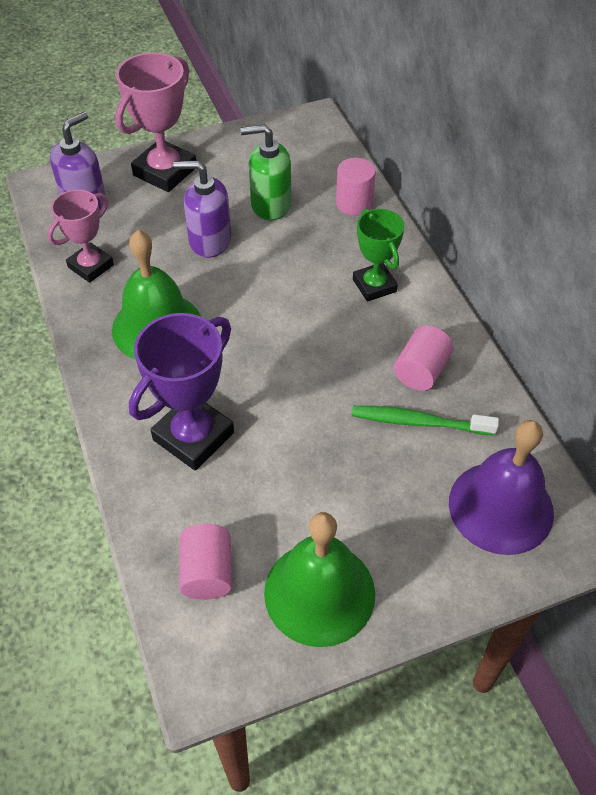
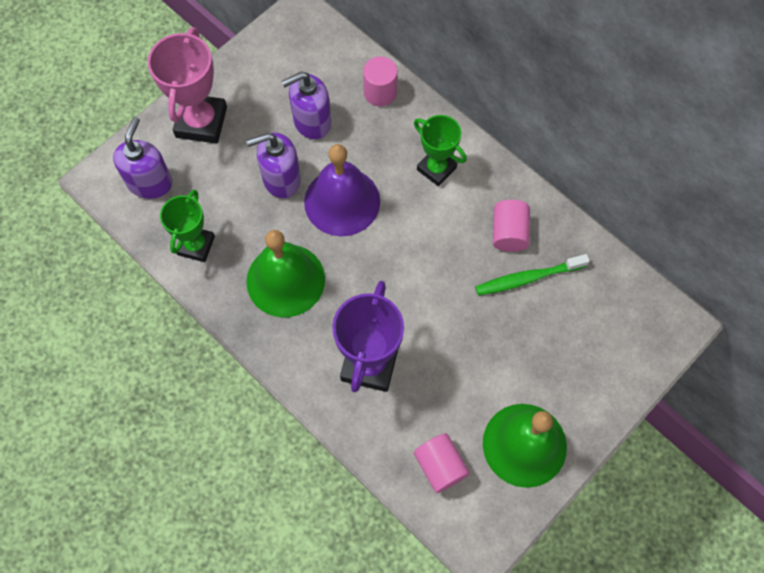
camera: 25 degrees left, 15 degrees up
(91, 266) = (196, 245): pink trophy -> green trophy
(270, 205) = (311, 121): green soap dispenser -> purple soap dispenser
(501, 507) = (615, 322): purple bell -> purple bell (342, 201)

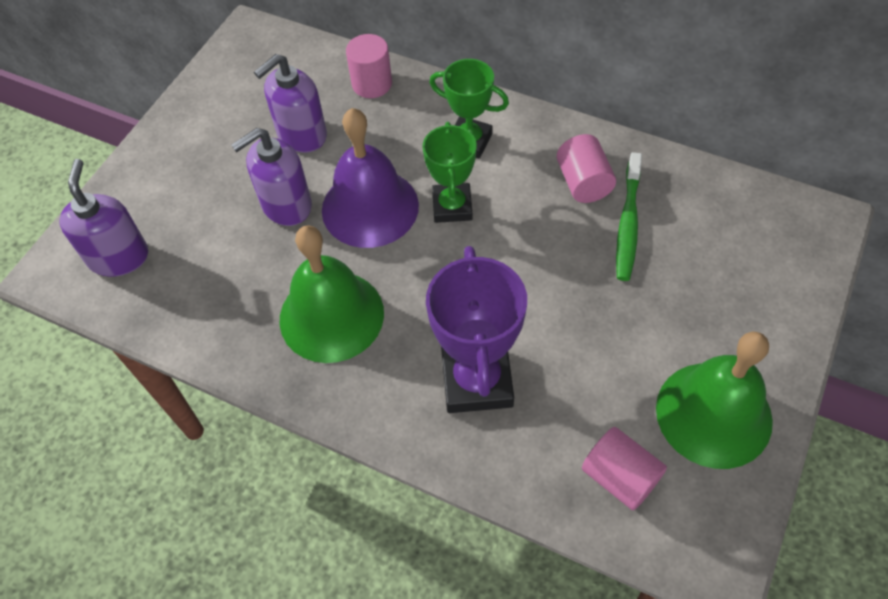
camera: 15 degrees left, 10 degrees down
(196, 245) = (201, 311): green trophy -> green trophy (452, 206)
(201, 122) = (165, 173): pink trophy -> none
(528, 278) = (628, 223): green toothbrush -> green toothbrush turned 45 degrees counterclockwise

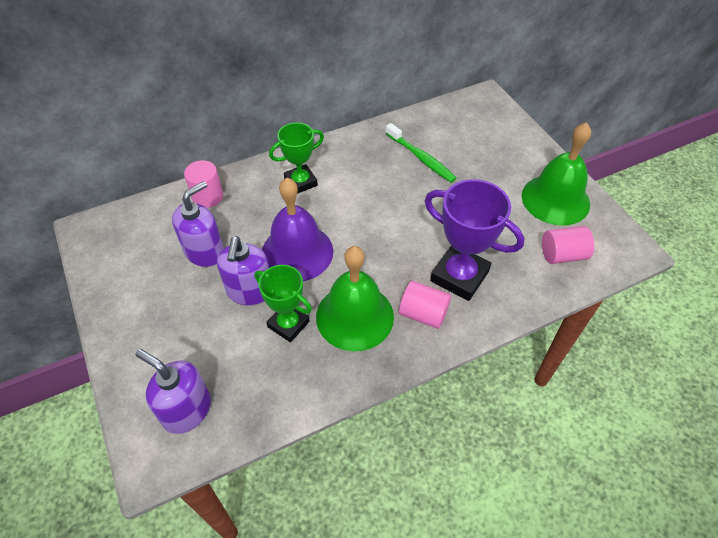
camera: 55 degrees left, 5 degrees down
(301, 135) = (205, 252): purple soap dispenser -> purple soap dispenser turned 135 degrees counterclockwise
(452, 206) = (337, 216): green trophy -> green trophy (288, 324)
(583, 182) = (379, 157): pink cylinder -> pink cylinder (423, 314)

